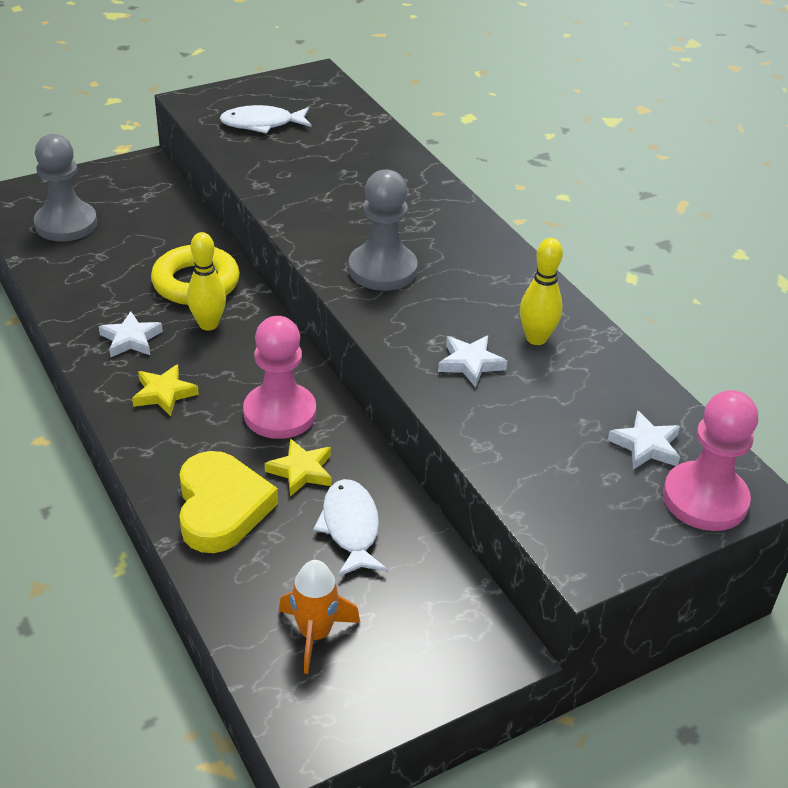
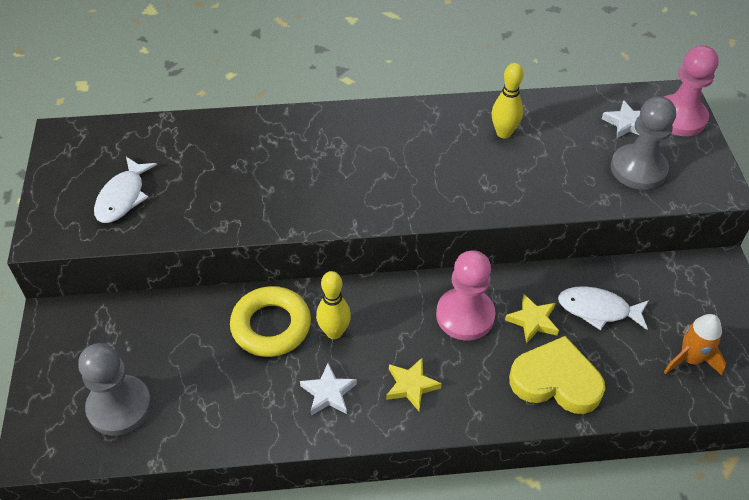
camera: 65 degrees left, 10 degrees up
(382, 270) = (386, 186): grey pawn -> grey pawn (638, 169)
(470, 363) = (518, 175): white star -> none

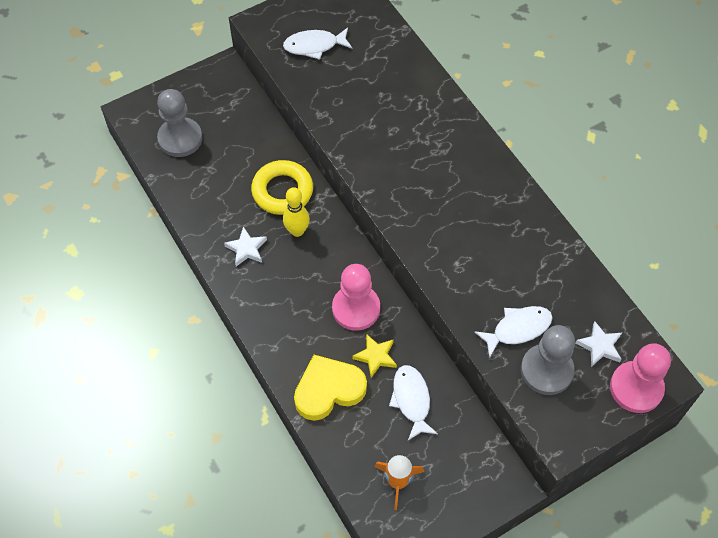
camera: 65 degrees right, 10 degrees up
(411, 386) = (277, 296): yellow star -> none
(503, 133) = (527, 255): yellow bowling pin -> none
(556, 381) = (328, 390): yellow heart -> yellow heart turned 105 degrees counterclockwise
(583, 171) = (518, 329): none -> white fish

